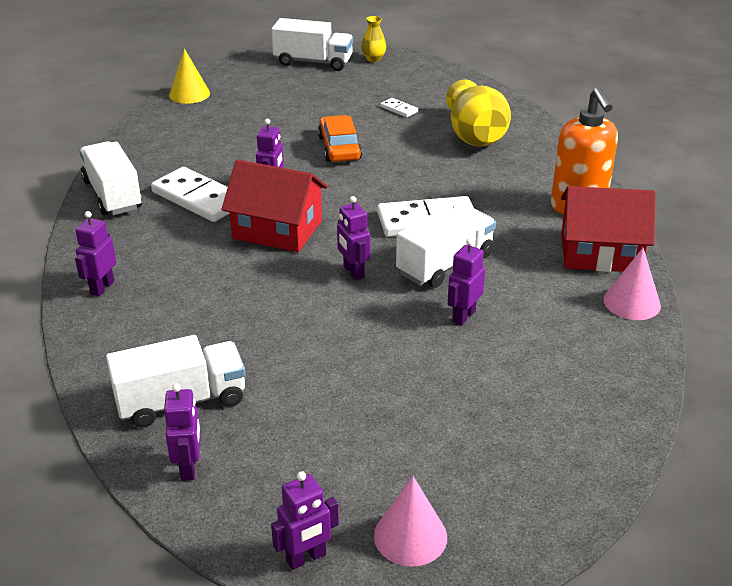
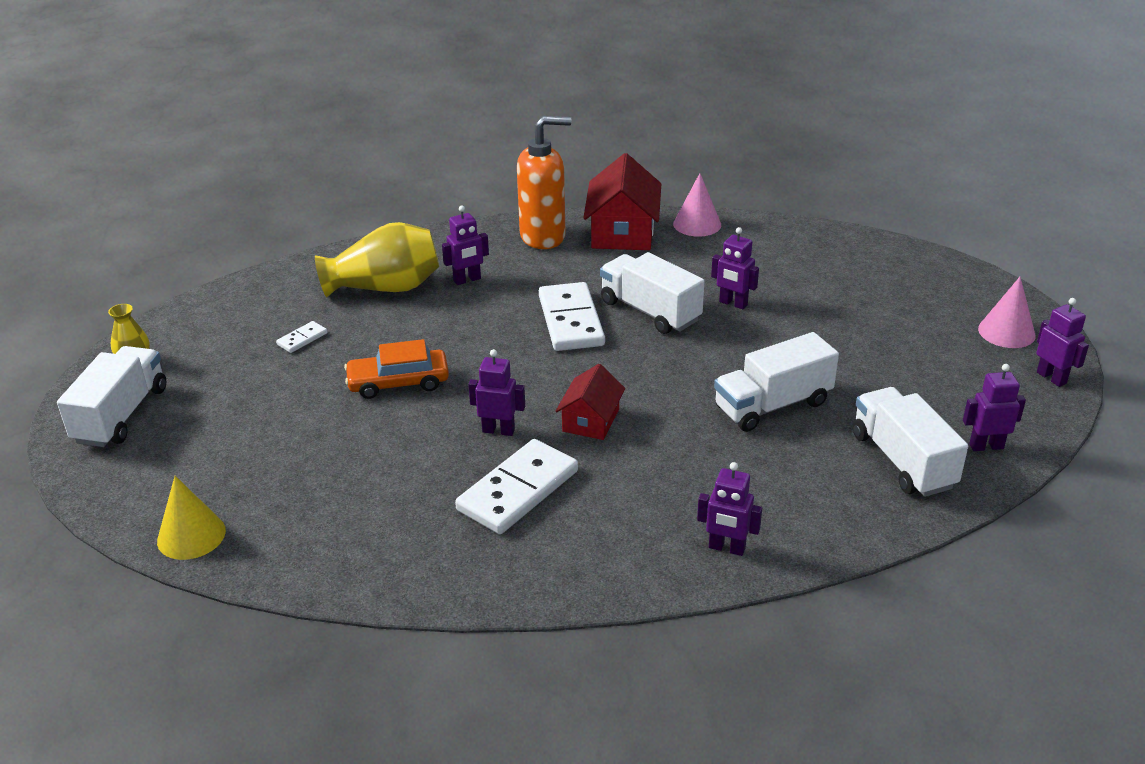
camera: 90 degrees left, 0 degrees up
(113, 195) = (506, 574): white truck -> white truck (772, 405)
(277, 229) = (590, 420): red house -> red house, size x0.60
(353, 272) = (670, 365): purple robot -> purple robot (467, 280)

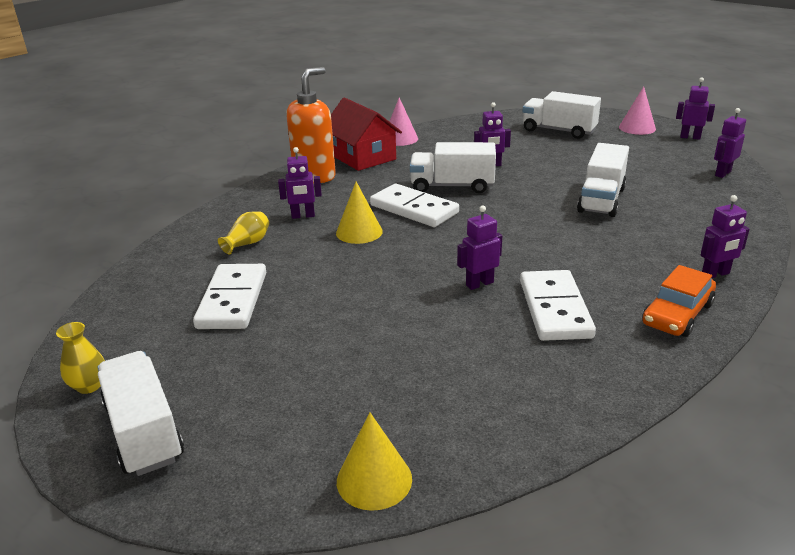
camera: 40 degrees left, 5 degrees down
(302, 339) = (232, 300): white domino -> white domino, size x2.20
(385, 288) = (247, 243): yellow vase -> yellow vase, size x0.49
(398, 382) = (359, 291): orange car -> orange car (677, 314)
(467, 280) = (303, 216): purple robot -> purple robot turned 60 degrees clockwise
(486, 322) = (359, 232): none -> yellow cone
(590, 420) = (523, 251): red house -> none
(902, 461) = (704, 195): white truck -> white truck (558, 131)

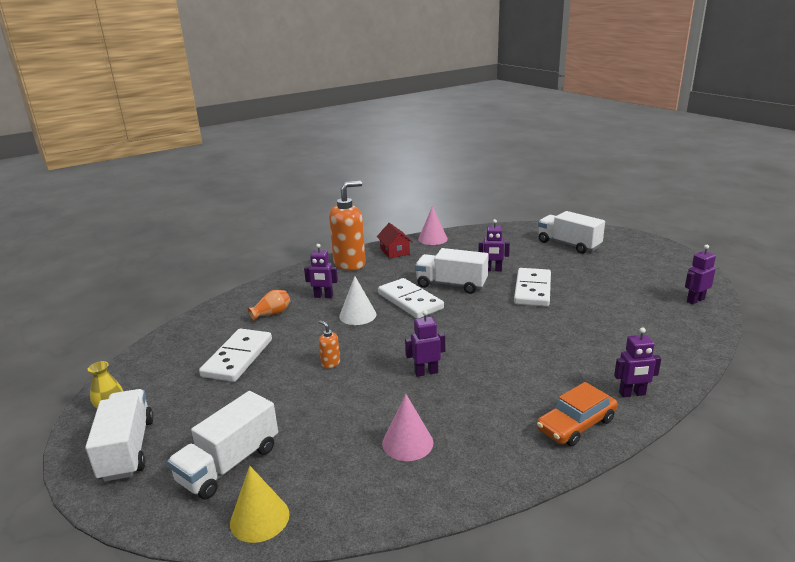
camera: 15 degrees right, 5 degrees down
(247, 243) = (272, 313): yellow vase -> orange vase
(357, 290) = (330, 363): none -> orange soap dispenser
(359, 232) = (357, 315): yellow cone -> white cone
(362, 157) = (395, 251): red house -> red house, size x0.60
(554, 309) = (474, 403): white domino -> white domino (532, 290)
(601, 200) = (570, 312): white truck -> white truck (229, 464)
(637, 128) = (640, 249): pink cone -> pink cone (407, 443)
(690, 137) = (685, 262): purple robot -> none

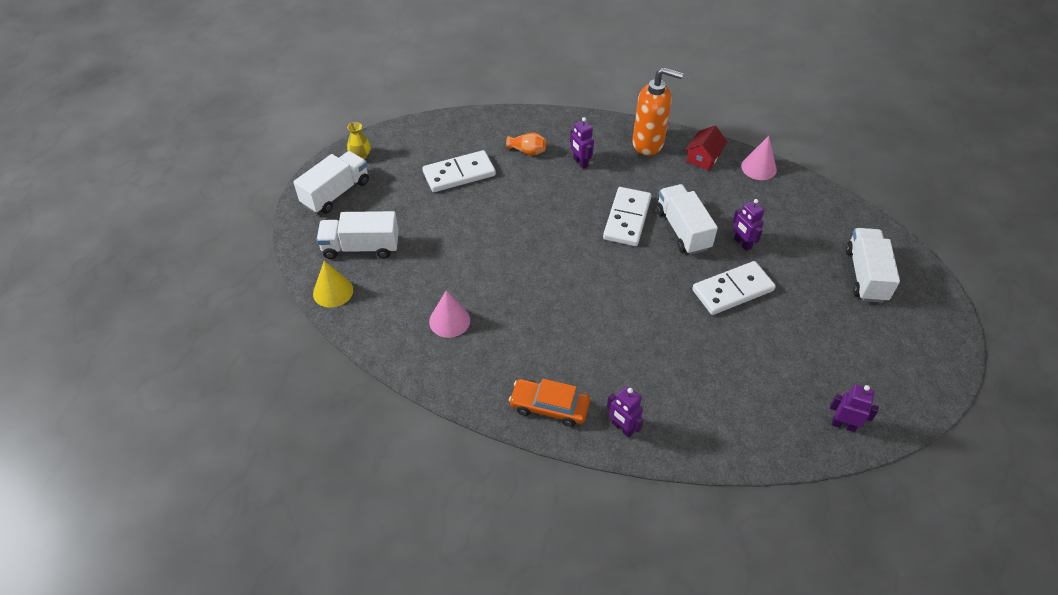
camera: 50 degrees right, 25 degrees up
(330, 363) = (497, 226): orange soap dispenser -> none
(357, 315) = (573, 200): white cone -> none
(426, 372) = (536, 286): purple robot -> none

